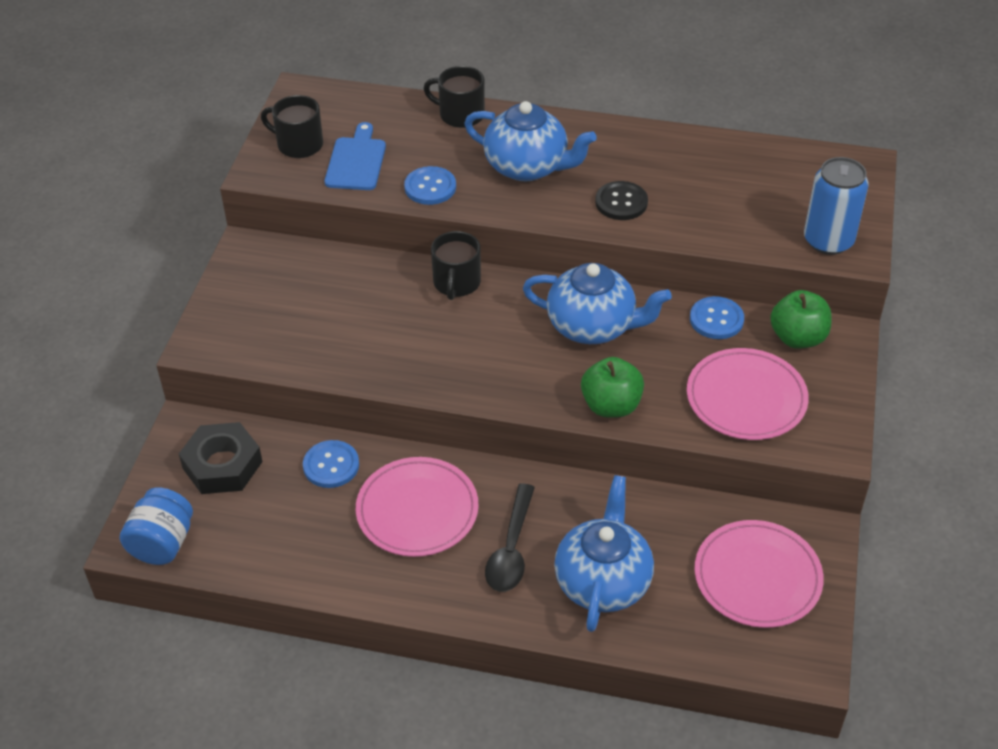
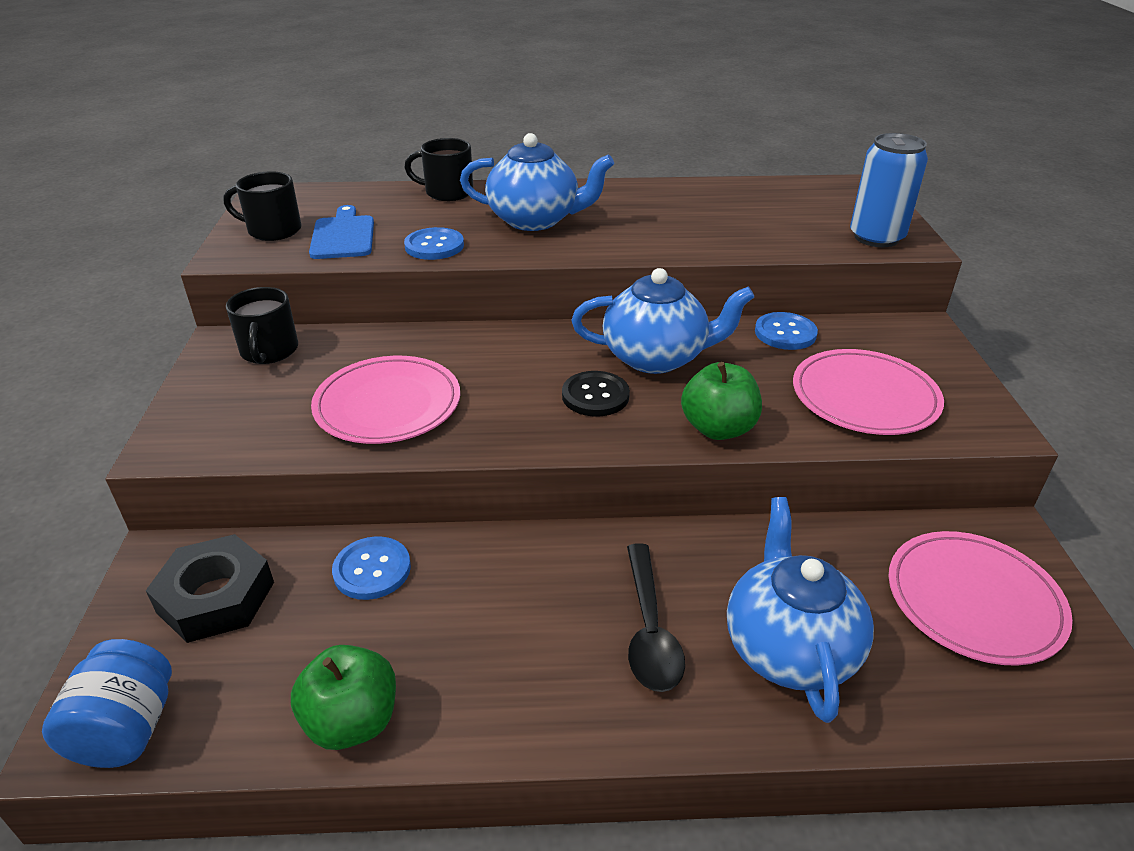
camera: 15 degrees left, 10 degrees down
(417, 510) = (505, 604): pink plate -> pink plate (388, 404)
(456, 283) = (485, 341): black mug -> black mug (269, 351)
(621, 202) = (648, 234): black button -> black button (595, 396)
(797, 338) = (879, 336): green apple -> green apple (352, 721)

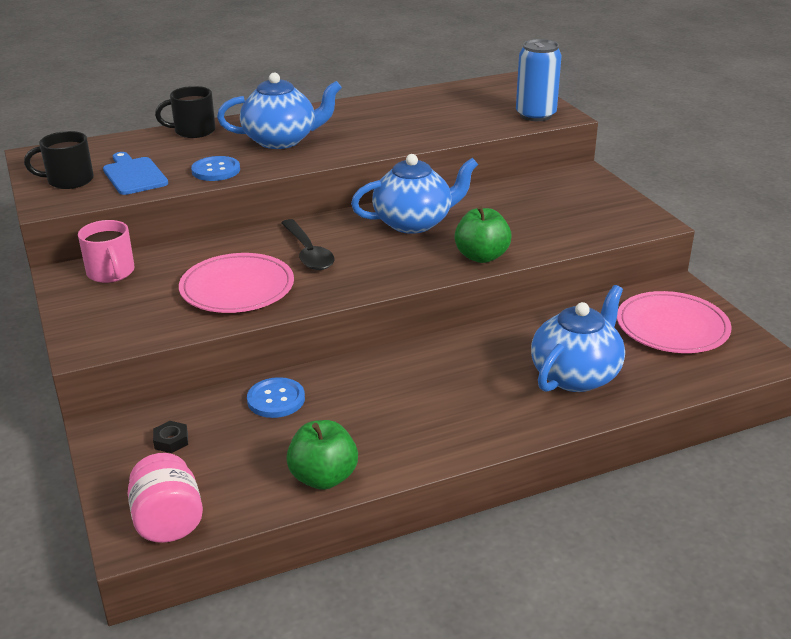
camera: 20 degrees left, 5 degrees down
(127, 729) = (168, 521): blue jar -> pink jar
(216, 597) = (171, 441): black nut -> black nut, size x0.44
(269, 351) = (111, 273): black mug -> pink mug
(595, 396) = (386, 254): black button -> none
(649, 630) = (486, 387): black spoon -> black spoon (308, 253)
(785, 333) = (494, 192): blue button -> none
(789, 648) = (576, 375): blue teapot -> blue teapot turned 60 degrees clockwise
(864, 397) = (566, 220): pink plate -> none

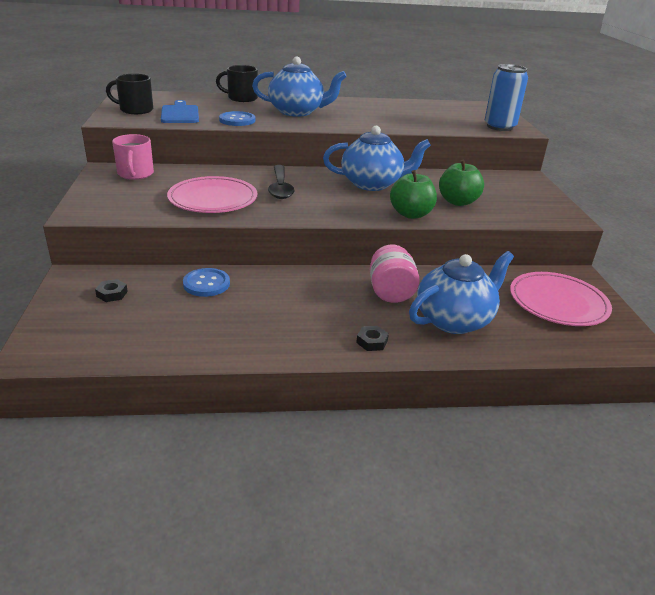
camera: 15 degrees right, 0 degrees up
(168, 521) = (66, 349): pink jar -> pink jar (390, 292)
(323, 477) = (203, 347): green apple -> green apple (458, 202)
(503, 423) = (372, 342): none -> black nut

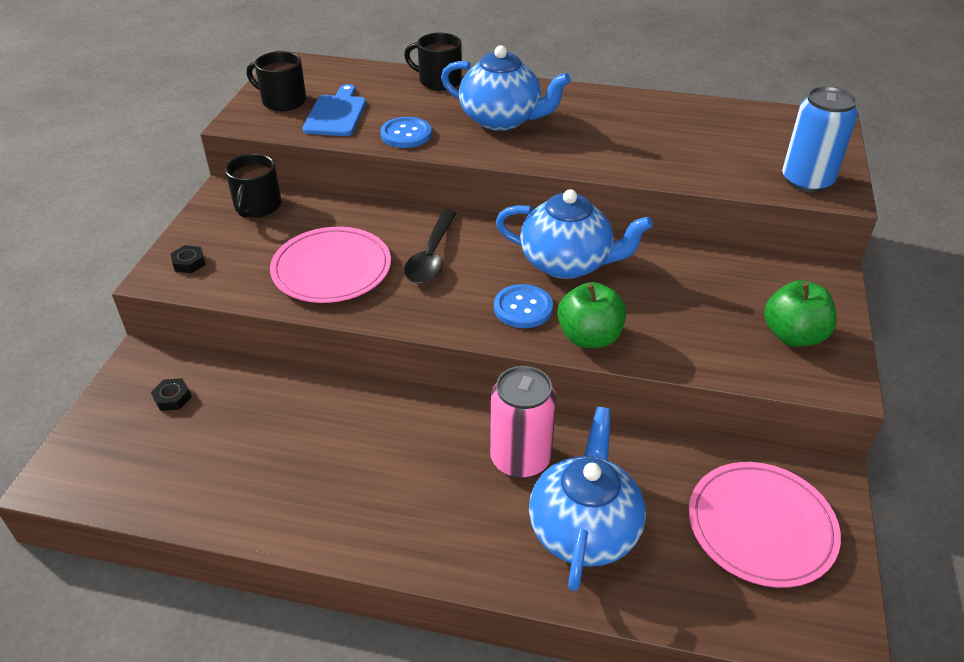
camera: 20 degrees right, 10 degrees up
(135, 174) = (257, 206): pink mug -> black mug
(206, 284) = (288, 400): blue button -> blue button (523, 308)
(372, 342) = (449, 546): black nut -> black nut (189, 263)
(390, 292) = (520, 459): pink jar -> pink can
(454, 320) = (584, 529): blue teapot -> blue teapot turned 60 degrees counterclockwise
(458, 202) = (677, 319): green apple -> green apple (793, 335)

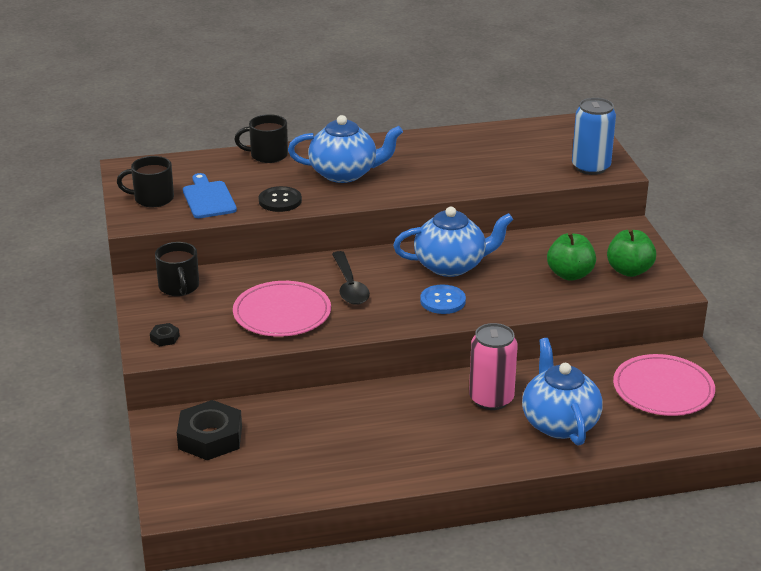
camera: 25 degrees left, 10 degrees down
(172, 398) = (210, 437): black nut -> black nut, size x2.28
(406, 134) = (280, 201): blue button -> black button
(589, 337) = (501, 306): green apple -> green apple (570, 274)

